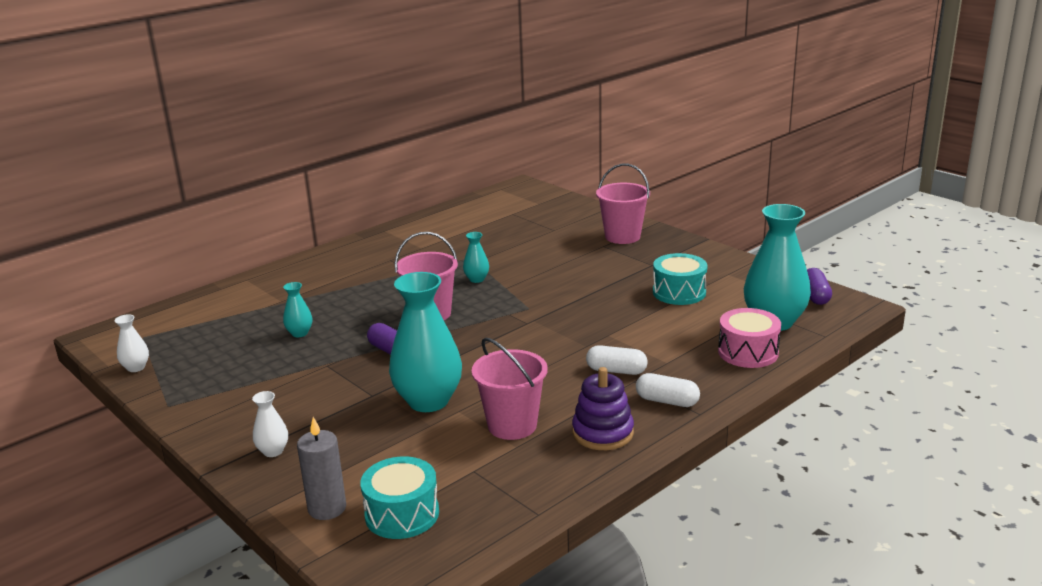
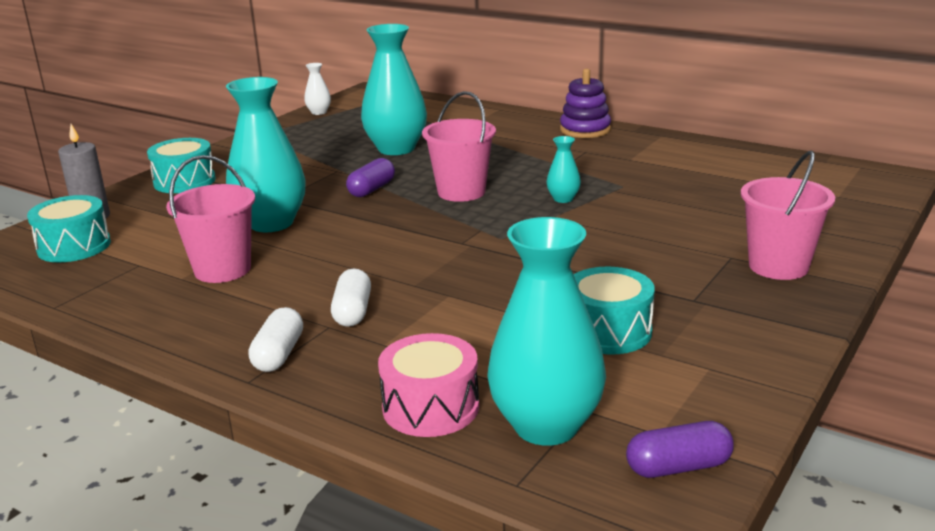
camera: 75 degrees right, 0 degrees up
(273, 451) = (184, 181): white vase -> turquoise drum
(299, 333) = (396, 149): turquoise vase -> turquoise vase, size x2.21
(602, 433) = (204, 321): purple stacking toy -> purple stacking toy (585, 130)

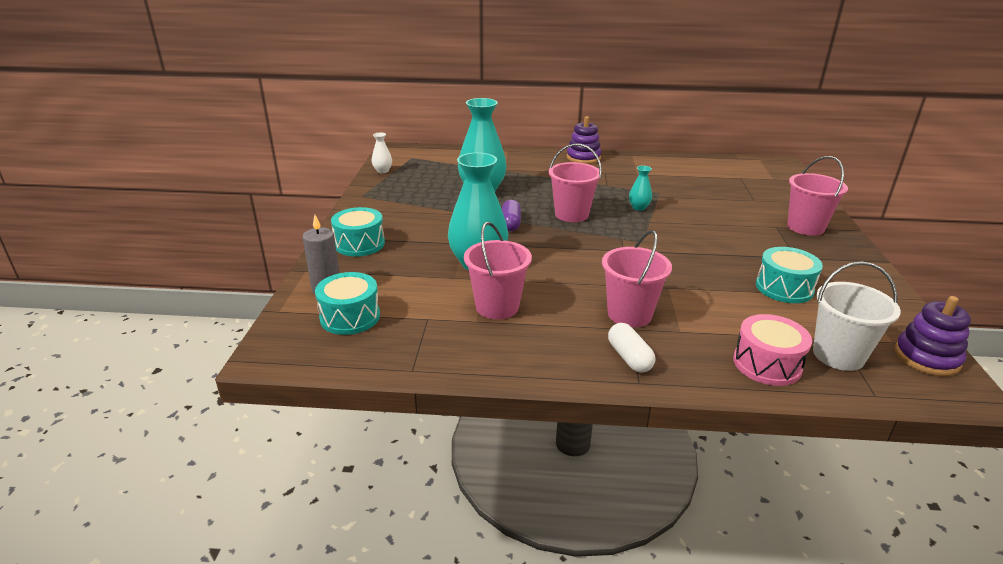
camera: 30 degrees left, 5 degrees up
(352, 312) = (629, 314): white capsule -> pink bucket
(546, 426) = (838, 355): turquoise vase -> white bucket
(678, 467) = (926, 357): purple capsule -> purple stacking toy

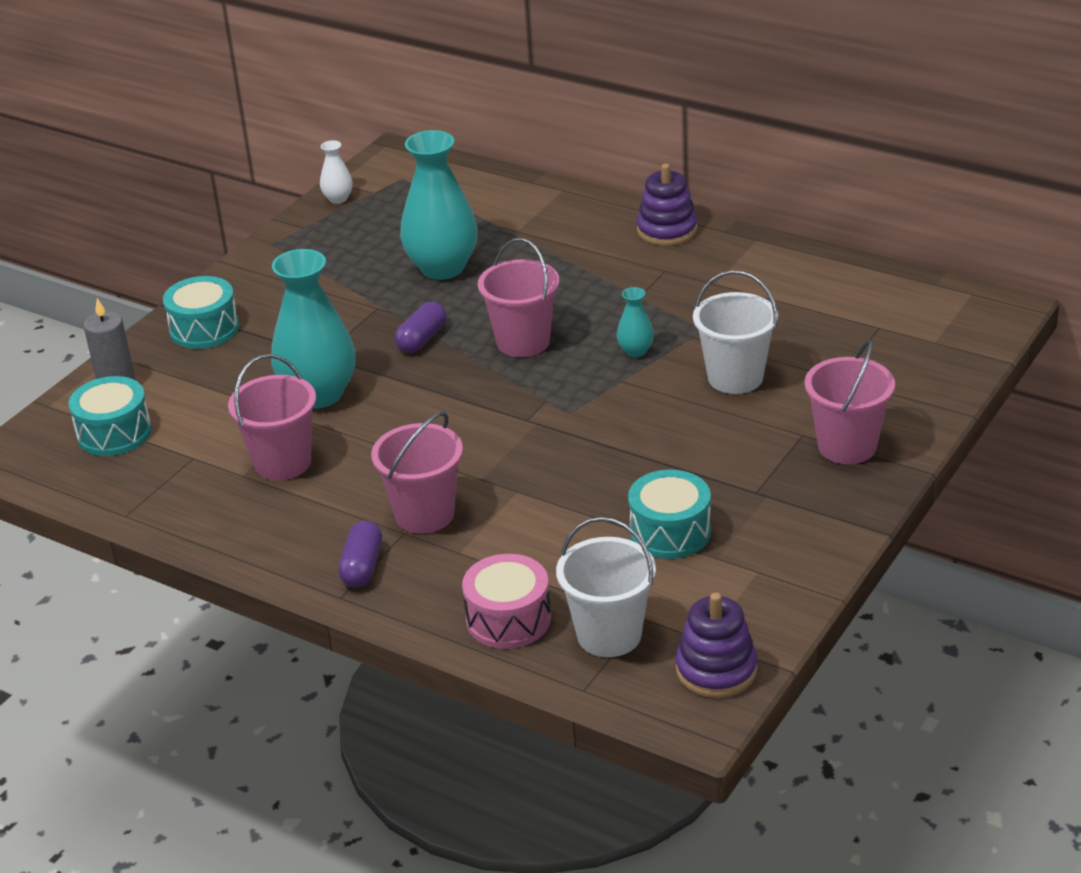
camera: 30 degrees right, 5 degrees up
(629, 357) = (362, 566): white capsule -> purple capsule
(706, 209) = (735, 377): none -> white bucket

